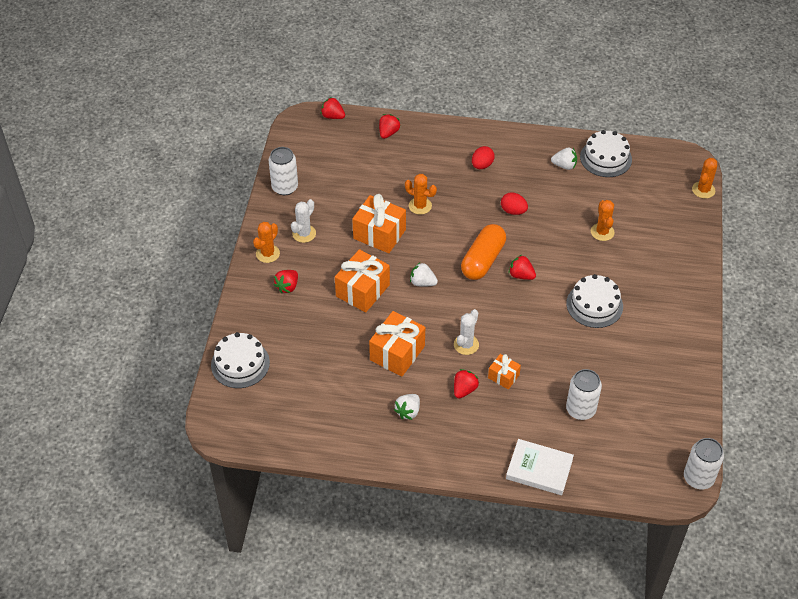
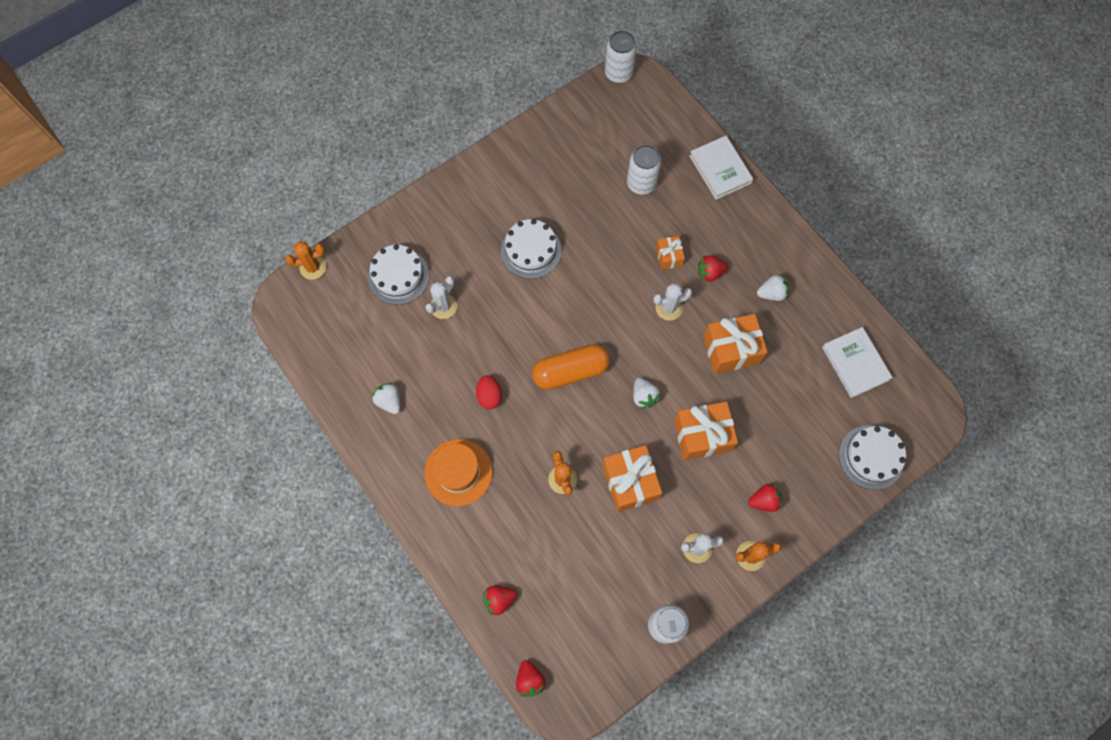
camera: 135 degrees left, 20 degrees up
(304, 413) = (855, 363): none -> white book
(482, 165) = (458, 472): red egg -> orange hat
(521, 275) = (556, 328): red strawberry -> none
(602, 232) = (443, 306): orange cactus -> white cactus
(605, 158) = (345, 374): white cake -> white cake (398, 276)

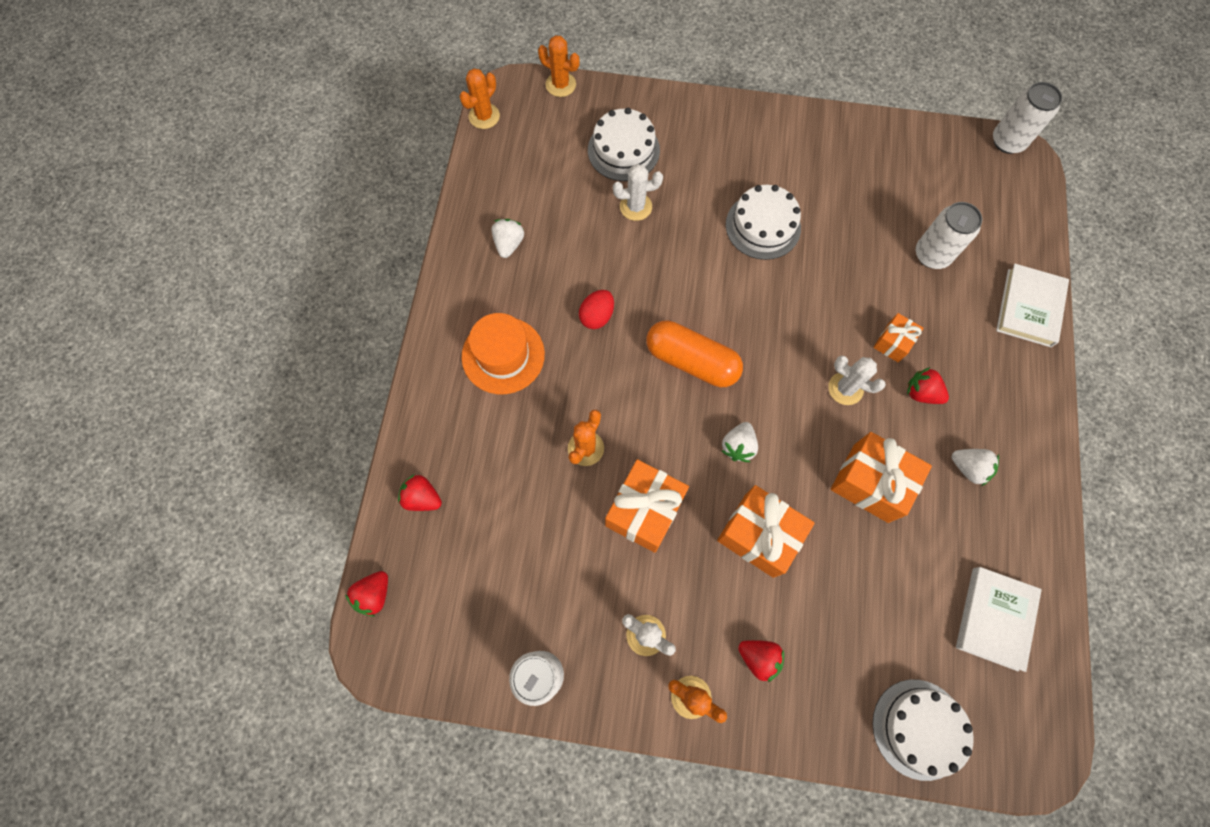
camera: 45 degrees right, 0 degrees up
(284, 333) = (484, 116): none -> orange cactus

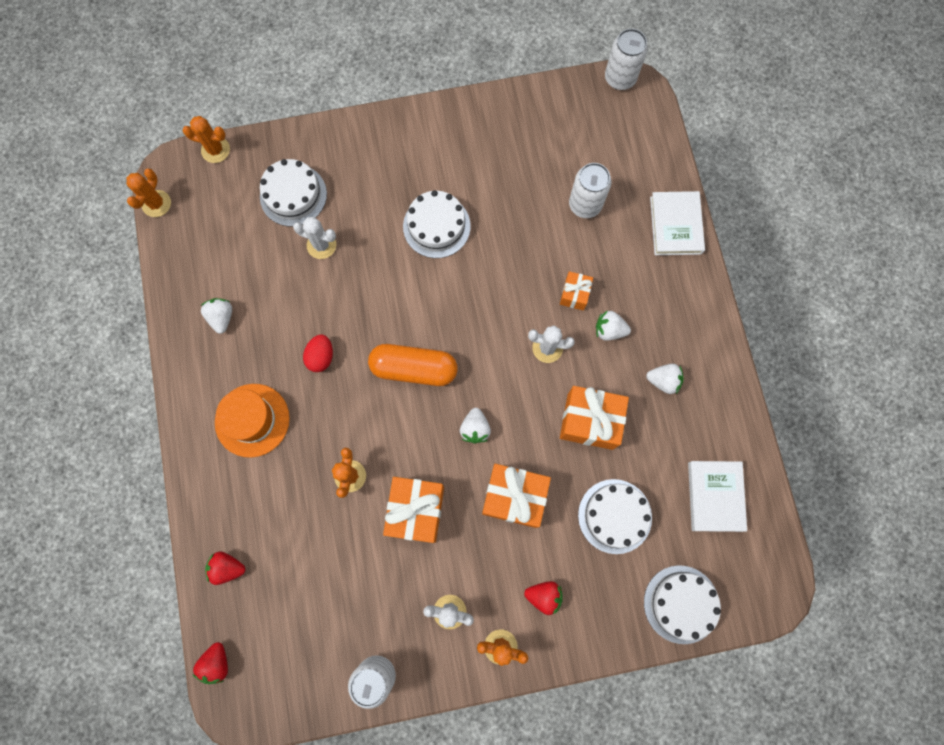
camera: 20 degrees left, 5 degrees up
(636, 207) = (321, 245): white cactus -> white cactus turned 45 degrees clockwise
(868, 598) = (614, 516): none -> white cake
(921, 393) = (609, 330): red strawberry -> white strawberry

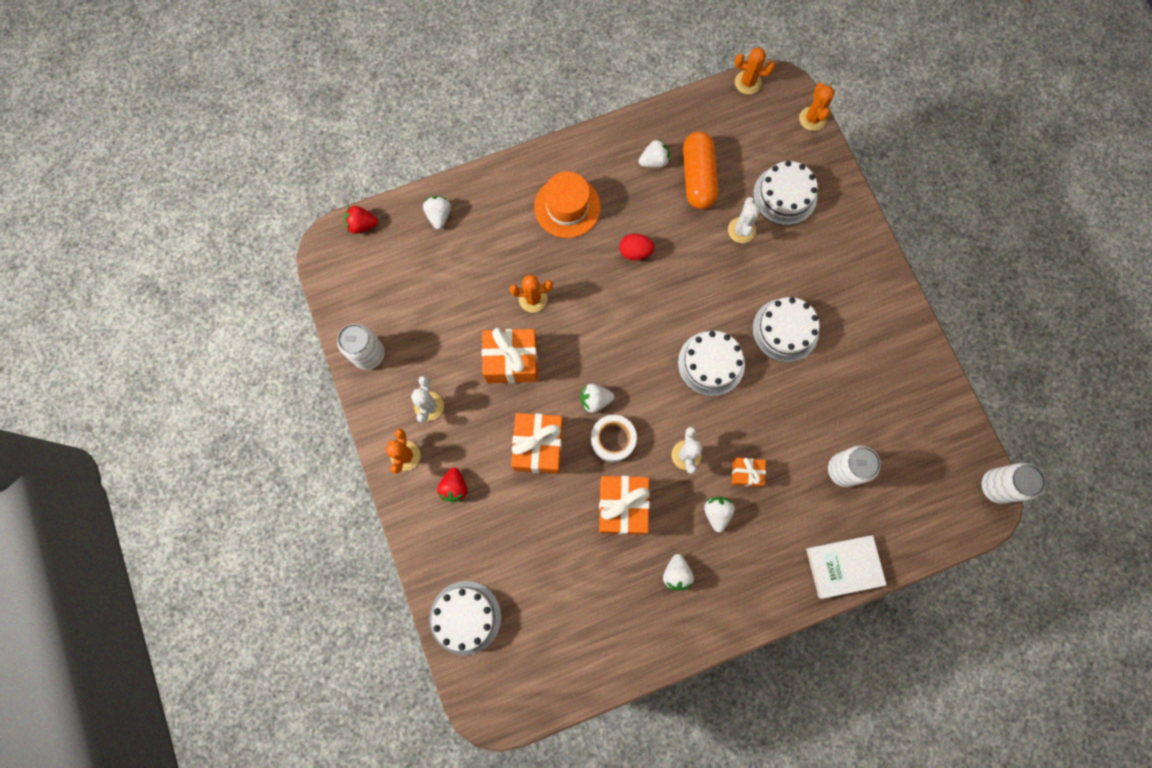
camera: 80 degrees right, 0 degrees up
(227, 568) = (439, 216): red strawberry -> white strawberry
(414, 369) = (640, 335): orange capsule -> orange capsule (697, 177)
(519, 418) = (613, 439): none -> white tape
(614, 516) = (536, 543): white cake -> white cake (711, 363)
(715, 496) = (571, 639): white book -> none

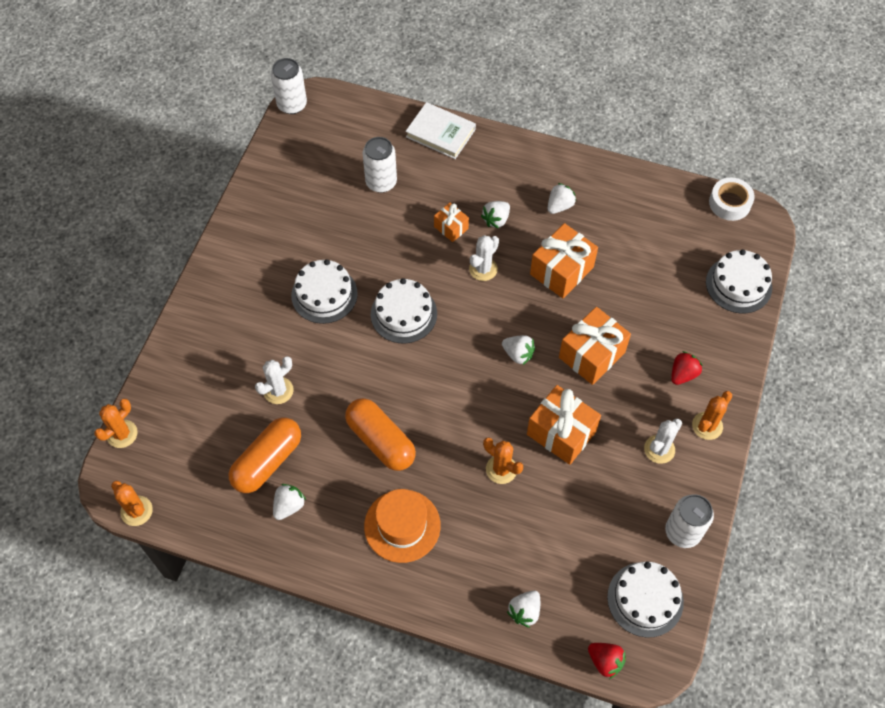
camera: 140 degrees left, 15 degrees down
(613, 439) = (529, 318): white tape -> white tape (729, 203)
(635, 252) = (380, 441): red egg -> orange capsule
(654, 161) = (289, 506): white strawberry -> white strawberry turned 105 degrees clockwise
(785, 195) = (214, 390): white cake -> white cake (645, 599)

